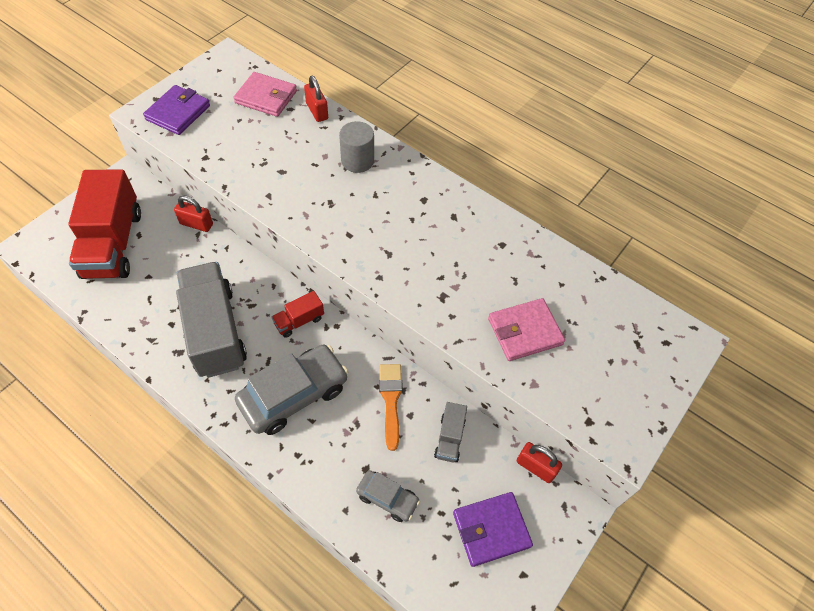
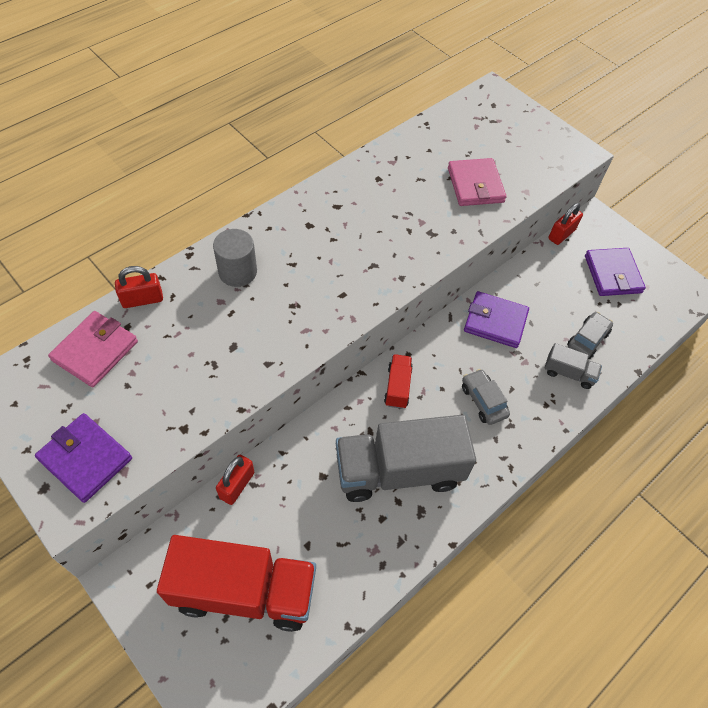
camera: 80 degrees left, 0 degrees up
(294, 395) = (483, 401): grey car -> grey car, size x0.53
(299, 321) = (397, 387): red truck -> red truck turned 150 degrees counterclockwise
(391, 400) = (495, 322): orange brush -> purple wallet
(449, 438) = (534, 285): grey truck -> grey truck (568, 373)

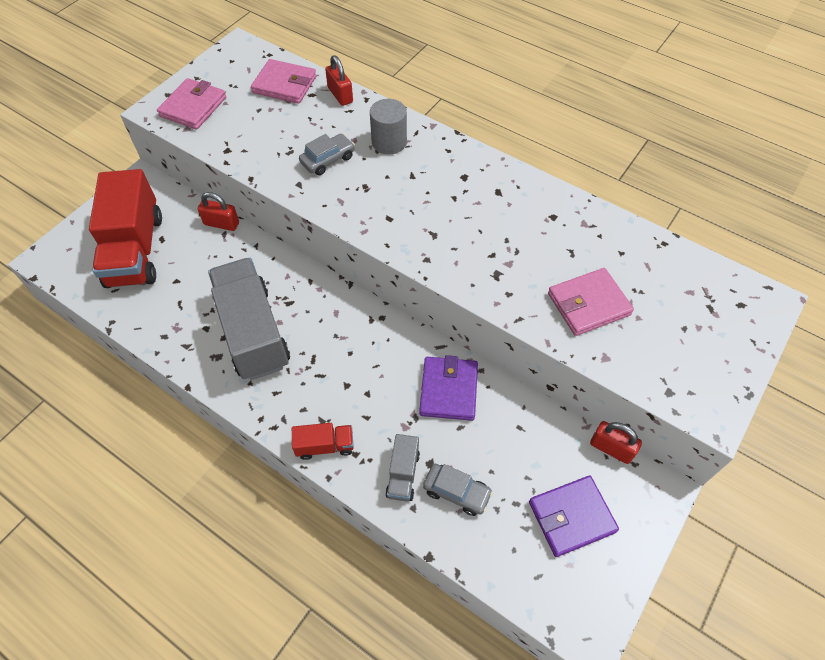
camera: 80 degrees right, 0 degrees up
(85, 459) = (193, 107): purple wallet -> pink wallet
(397, 387) = (341, 315): red truck -> red truck (325, 446)
(483, 401) = (344, 392): grey car -> grey car (328, 160)

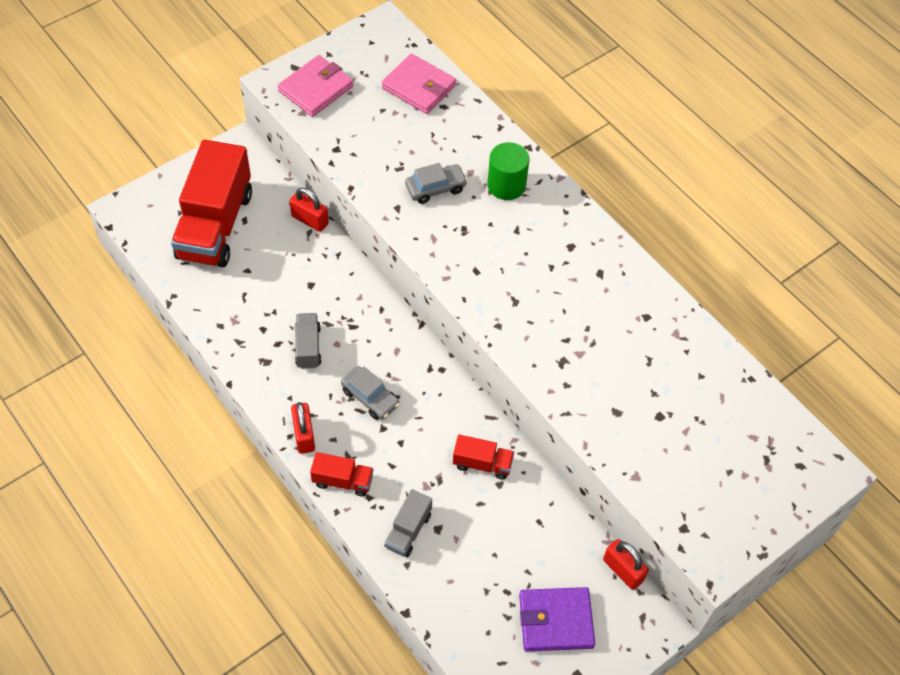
camera: 15 degrees right, 0 degrees up
(253, 332) = (308, 347): grey truck -> grey truck, size x0.45
(340, 95) = (474, 115): red padlock -> red padlock (304, 435)
(389, 142) = (506, 185): grey cylinder -> green cylinder
(448, 390) = (482, 463): purple wallet -> red truck
(456, 492) = (453, 563): grey car -> grey car (370, 397)
(588, 304) = (642, 419): pink wallet -> none

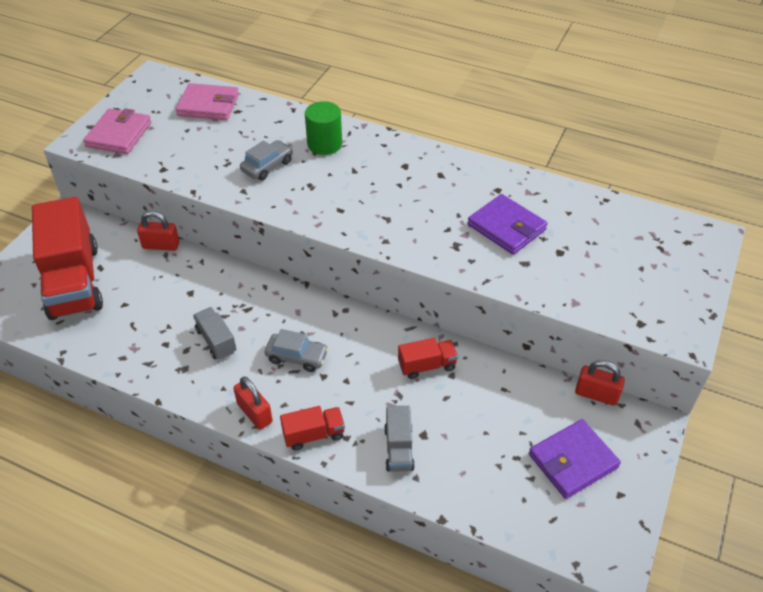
camera: 25 degrees left, 10 degrees down
(625, 364) = (506, 227): none -> purple wallet

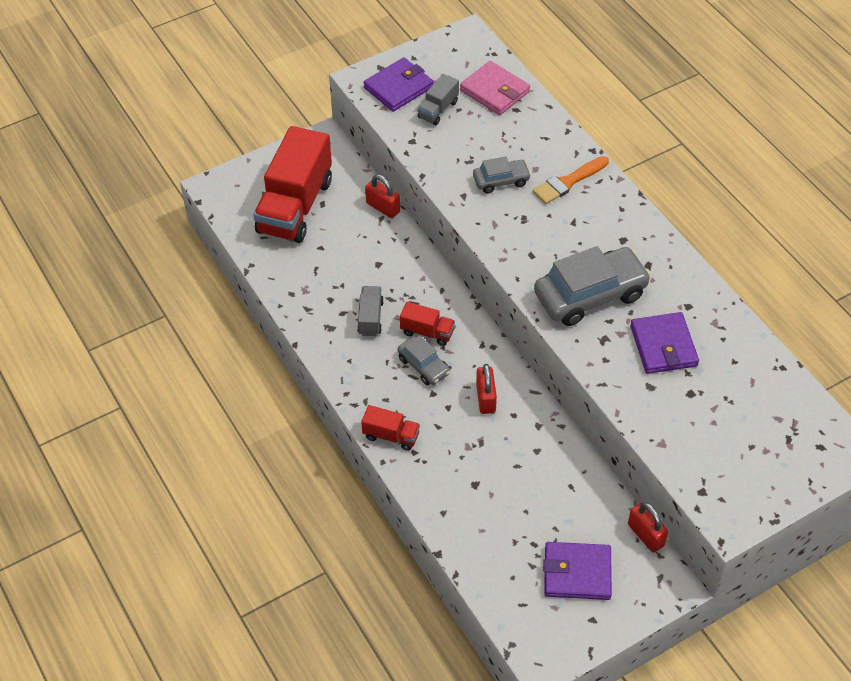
camera: 35 degrees right, 5 degrees up
(119, 134) = (398, 87): pink wallet -> purple wallet
(255, 413) = (359, 393): red padlock -> red padlock (486, 398)
(324, 144) = (568, 182): green cylinder -> orange brush
(398, 448) = (447, 483): grey truck -> grey truck (438, 110)
(415, 217) = (590, 295): none -> grey car
(427, 366) = (522, 431): red truck -> red truck (427, 332)

